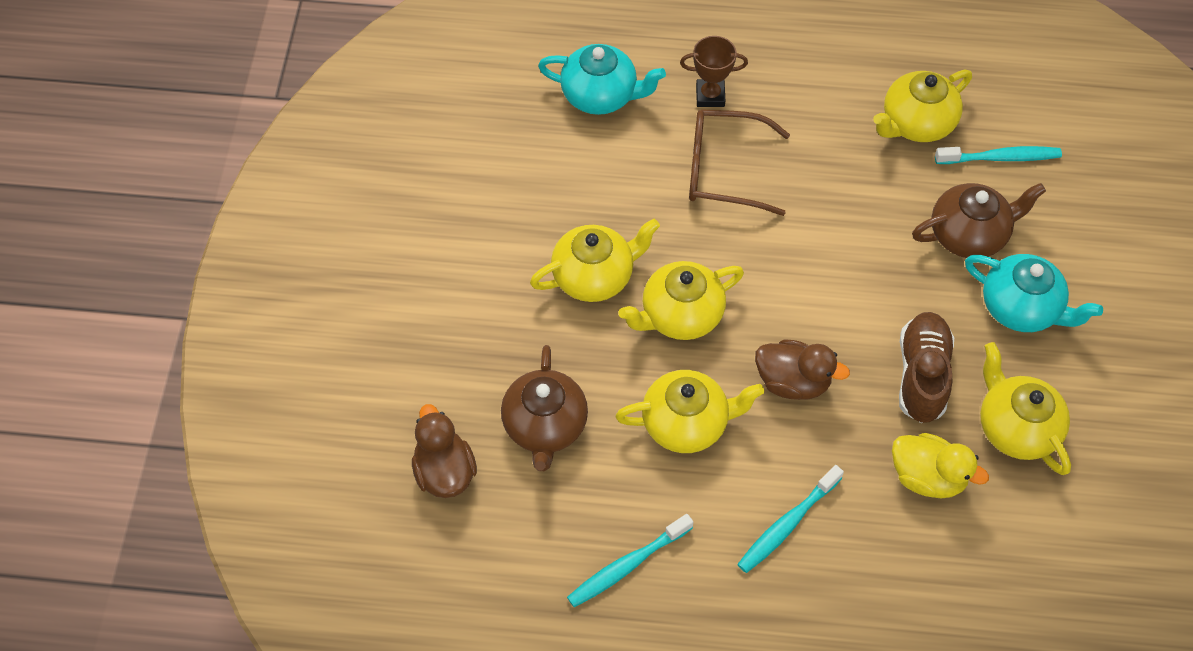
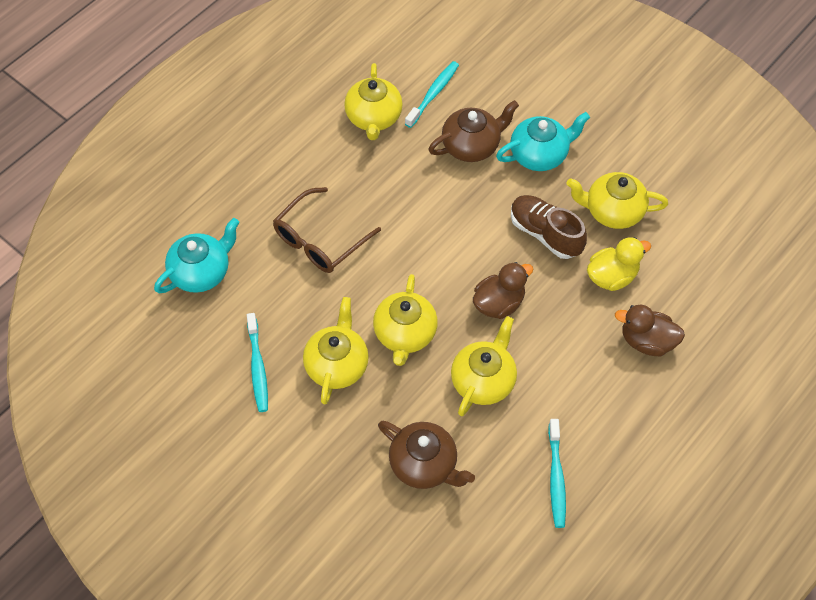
camera: 55 degrees left, 0 degrees up
(444, 471) = (412, 547): brown duck -> brown duck (646, 341)
(710, 96) = (257, 211): brown trophy -> none
(788, 524) = (590, 370): turquoise toothbrush -> turquoise toothbrush (258, 367)
(968, 235) = (471, 146): brown teapot -> brown teapot turned 45 degrees clockwise

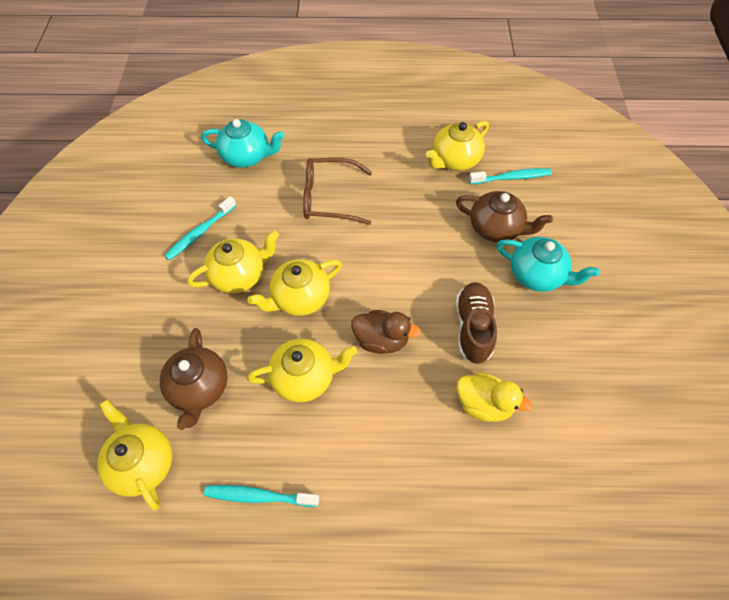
camera: 50 degrees right, 0 degrees up
(556, 477) = (259, 496): turquoise toothbrush -> turquoise toothbrush turned 45 degrees clockwise
(613, 211) = (543, 361): yellow teapot -> yellow teapot (143, 462)
(646, 341) = (449, 477): brown duck -> none

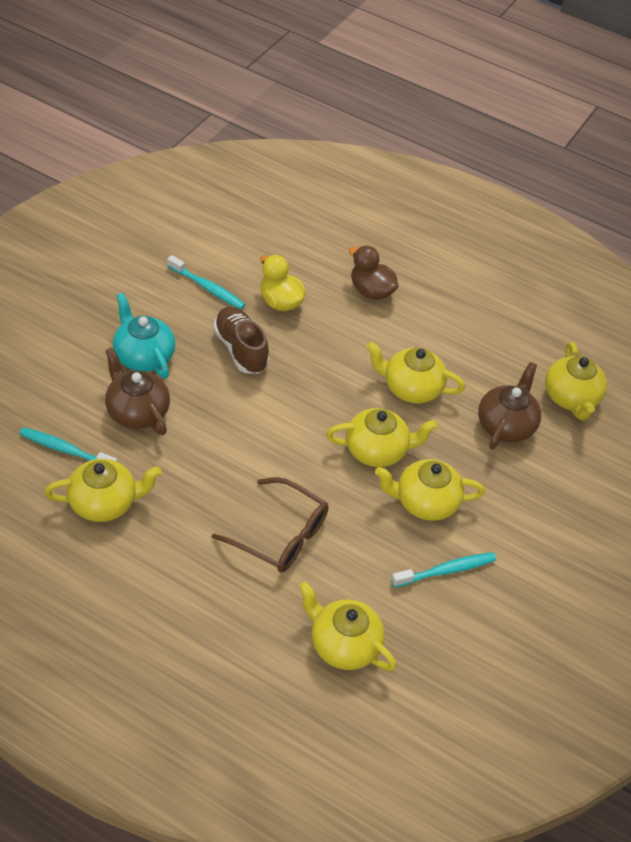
camera: 155 degrees left, 10 degrees down
(246, 156) = (343, 645): turquoise teapot -> yellow teapot
(259, 496) = (488, 336): turquoise toothbrush -> turquoise toothbrush (207, 288)
(381, 340) = (326, 381): brown duck -> brown duck (371, 291)
(473, 328) = (240, 349): brown shoe -> brown shoe turned 120 degrees clockwise

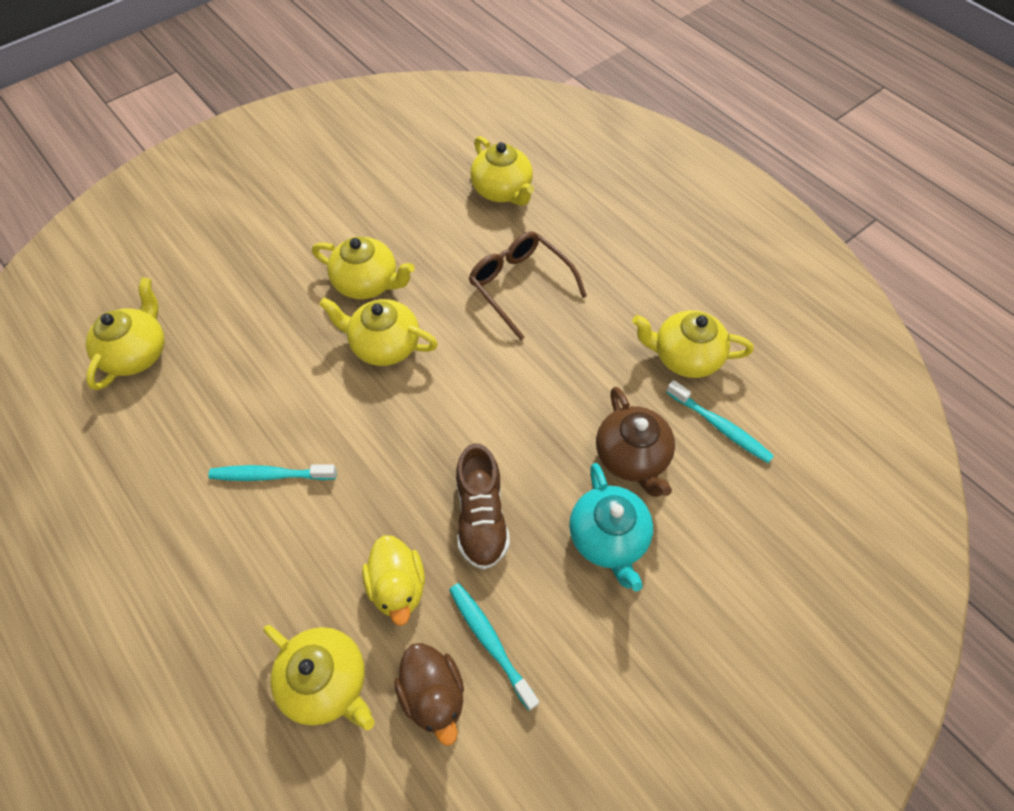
camera: 155 degrees left, 10 degrees up
(371, 291) = (265, 573): brown duck -> brown duck (433, 694)
(411, 388) = (304, 409): yellow teapot -> yellow teapot (327, 681)
(445, 570) = (386, 223): turquoise toothbrush -> turquoise toothbrush (271, 475)
(506, 425) = (232, 340): brown teapot -> none

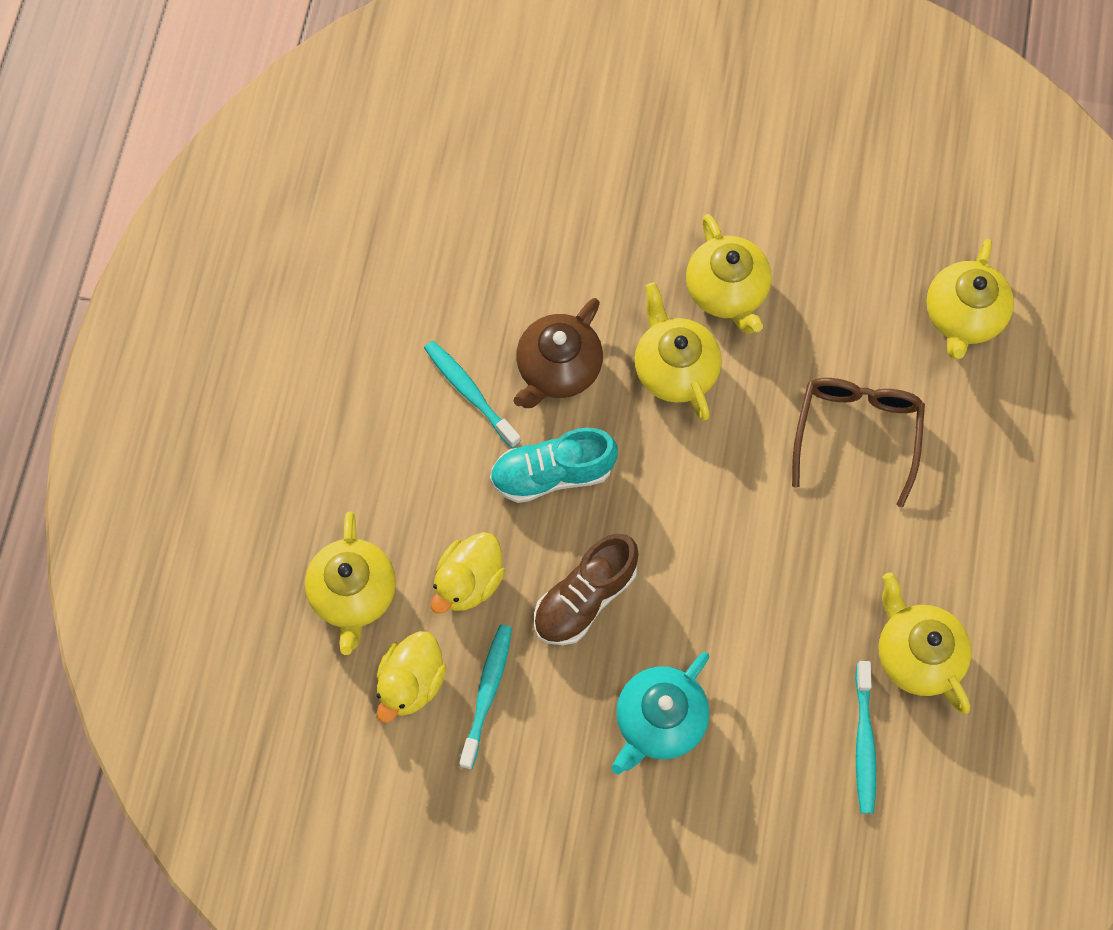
camera: 50 degrees right, 10 degrees up
(137, 353) = (476, 171): yellow teapot -> none
(378, 468) = (552, 474): none -> turquoise shoe
(433, 694) = (411, 682): brown duck -> yellow duck
(632, 456) = (758, 683): brown teapot -> brown teapot (558, 369)

